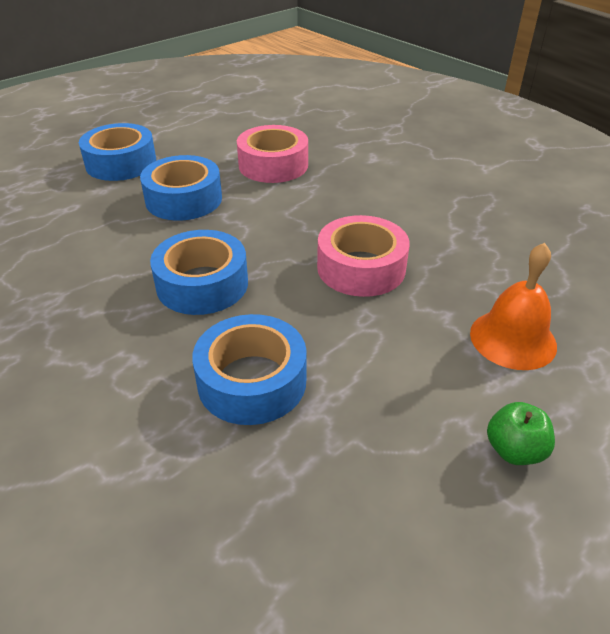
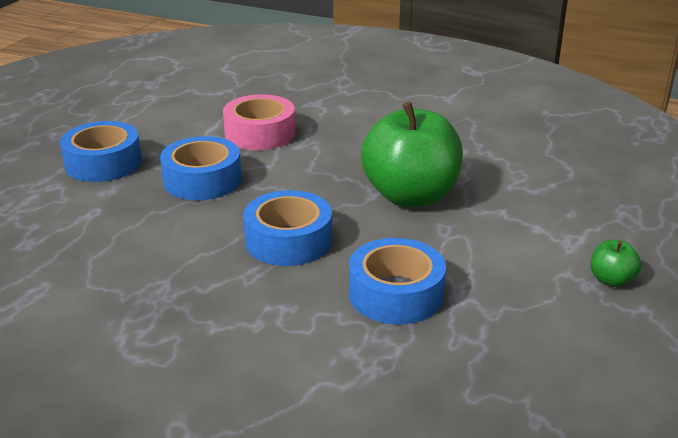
camera: 25 degrees left, 10 degrees down
(361, 268) = (410, 196): pink tape -> green apple
(513, 339) = (560, 215): orange bell -> none

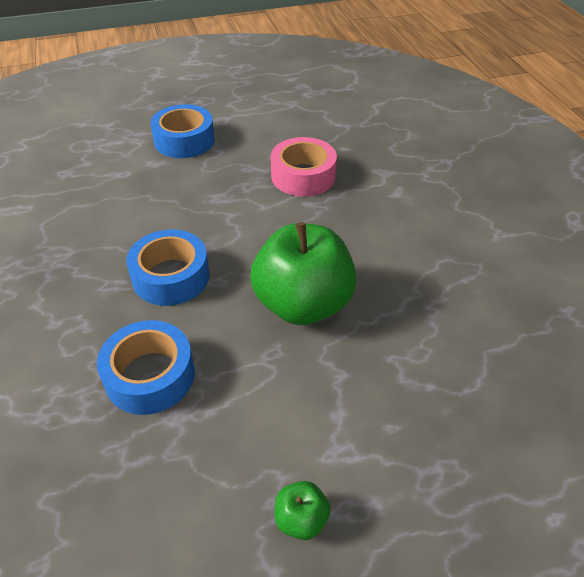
camera: 50 degrees right, 15 degrees up
(202, 180) = (209, 191): blue tape -> none

